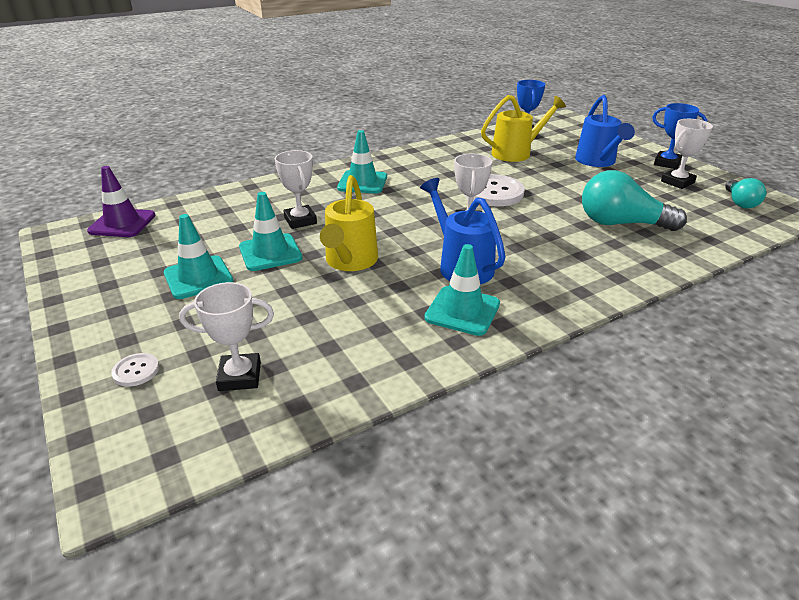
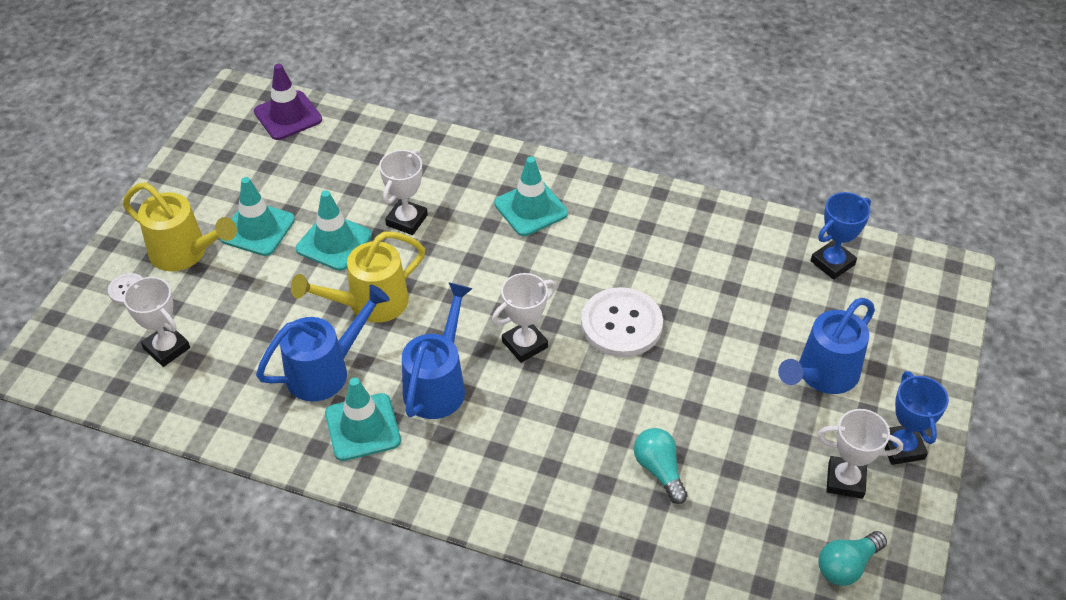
camera: 50 degrees right, 15 degrees up
(385, 304) = (326, 370): none -> blue watering can
(516, 153) = (759, 286): yellow watering can -> yellow watering can (185, 253)
(621, 223) = (659, 470): turquoise light bulb -> turquoise light bulb, size x0.59

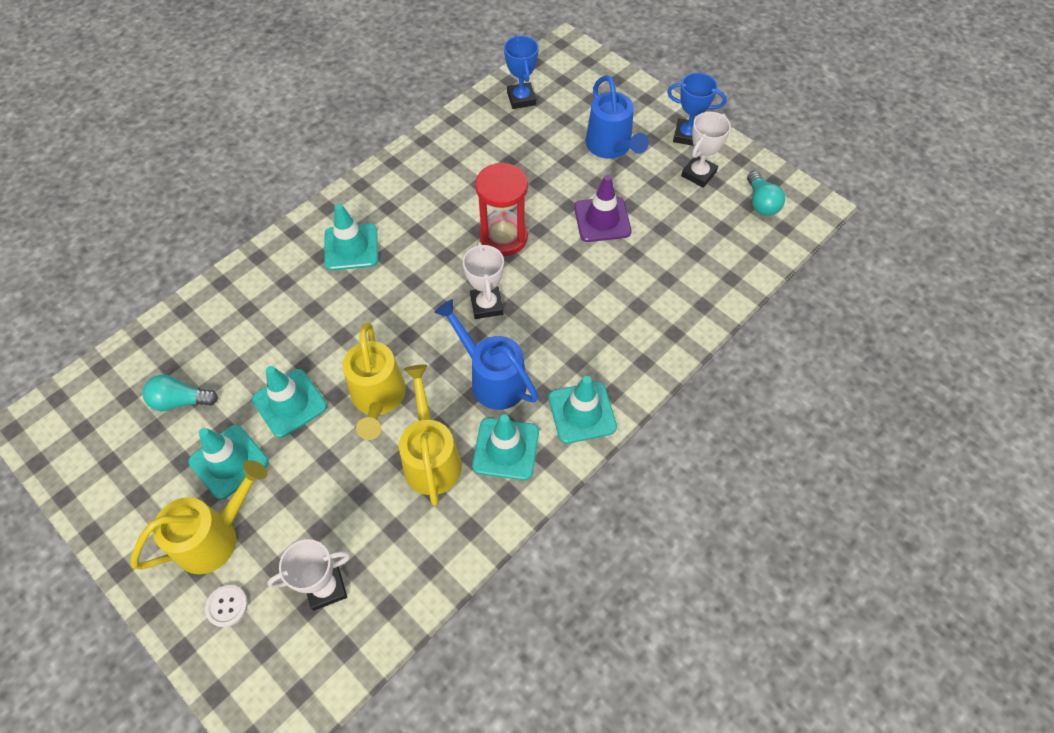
camera: 65 degrees left, 10 degrees up
(288, 116) = (99, 389): purple traffic cone -> purple traffic cone (602, 219)
(326, 370) = (431, 457): blue watering can -> yellow watering can
(407, 220) = (303, 338): white trophy -> none
(436, 478) = (582, 412): none -> turquoise traffic cone
(621, 324) = (503, 237): white button -> red hourglass
(659, 470) = (643, 269): turquoise light bulb -> turquoise light bulb (181, 401)

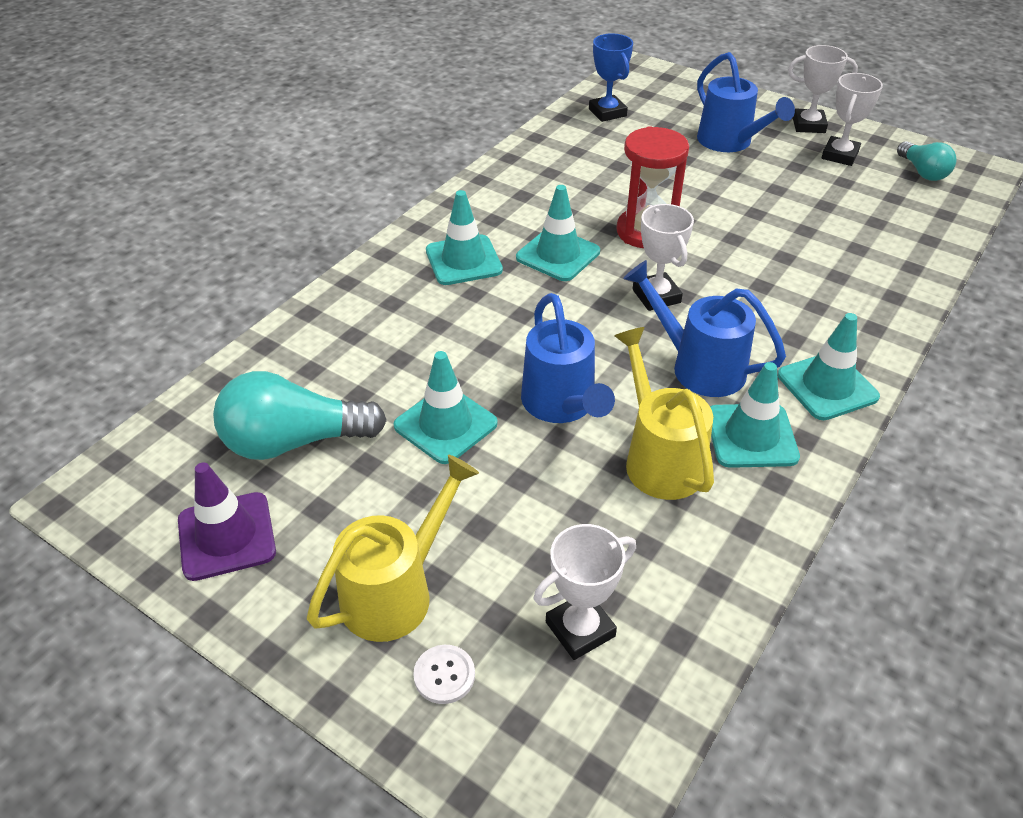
camera: 10 degrees left, 15 degrees down
(181, 401) = (294, 441): turquoise light bulb -> turquoise light bulb, size x1.71
(229, 462) = (385, 500): turquoise traffic cone -> turquoise traffic cone (558, 255)
(378, 399) = (562, 405): yellow watering can -> blue watering can
(602, 219) = (753, 204): purple traffic cone -> purple traffic cone (226, 536)
(687, 135) = (808, 125): blue trophy -> white trophy

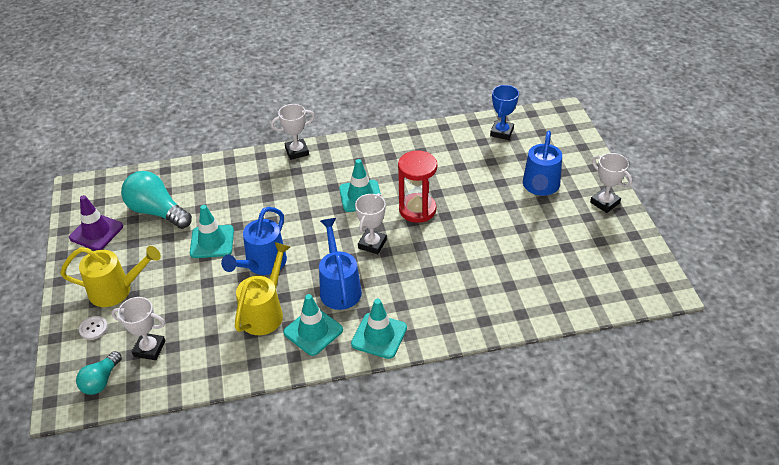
camera: 45 degrees right, 0 degrees up
(463, 260) = (318, 174): turquoise traffic cone -> none
(840, 155) = (591, 231): white trophy -> white trophy (297, 151)
(922, 172) = (624, 269): turquoise light bulb -> turquoise light bulb (101, 380)

